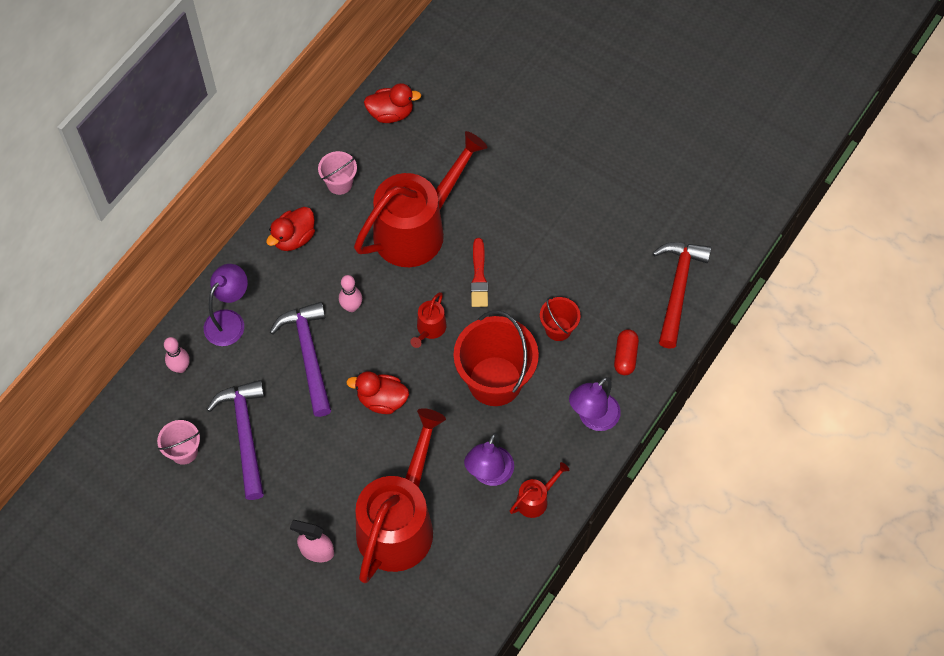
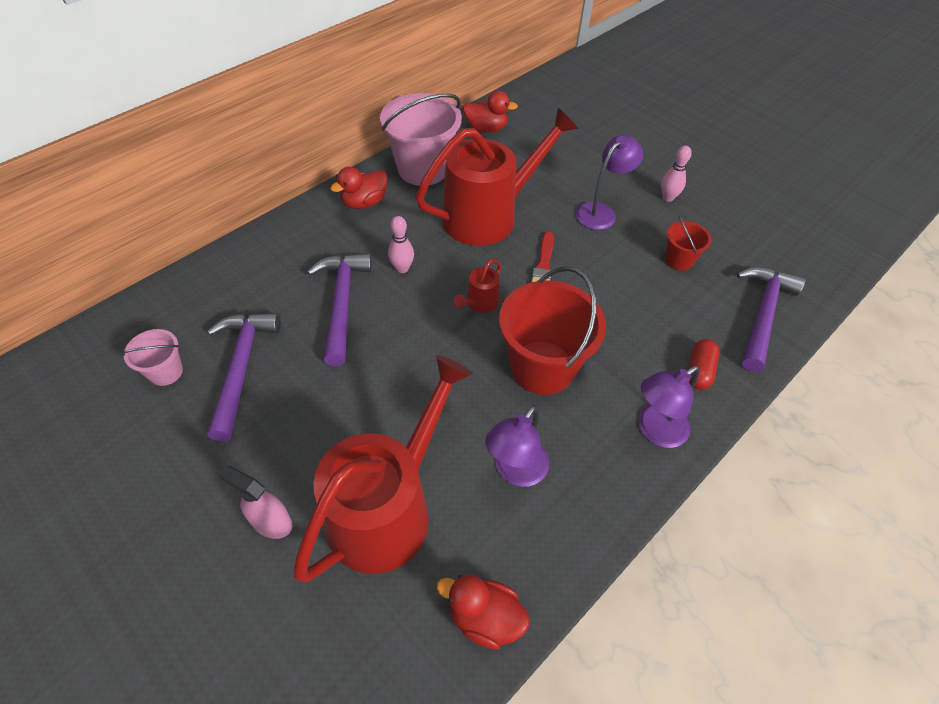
camera: 10 degrees right, 10 degrees down
(180, 367) = (203, 290): pink bowling pin -> pink bowling pin (668, 198)
(229, 321) = (272, 258): purple lamp -> purple lamp (601, 211)
(339, 183) = (423, 169): pink bucket -> pink bucket, size x2.01
(382, 400) = (407, 362): red duck -> red duck (484, 617)
(535, 500) = (570, 516): red watering can -> none
(558, 329) = (623, 329): red bucket -> red bucket (679, 260)
(677, 289) = (762, 315): red hammer -> purple hammer

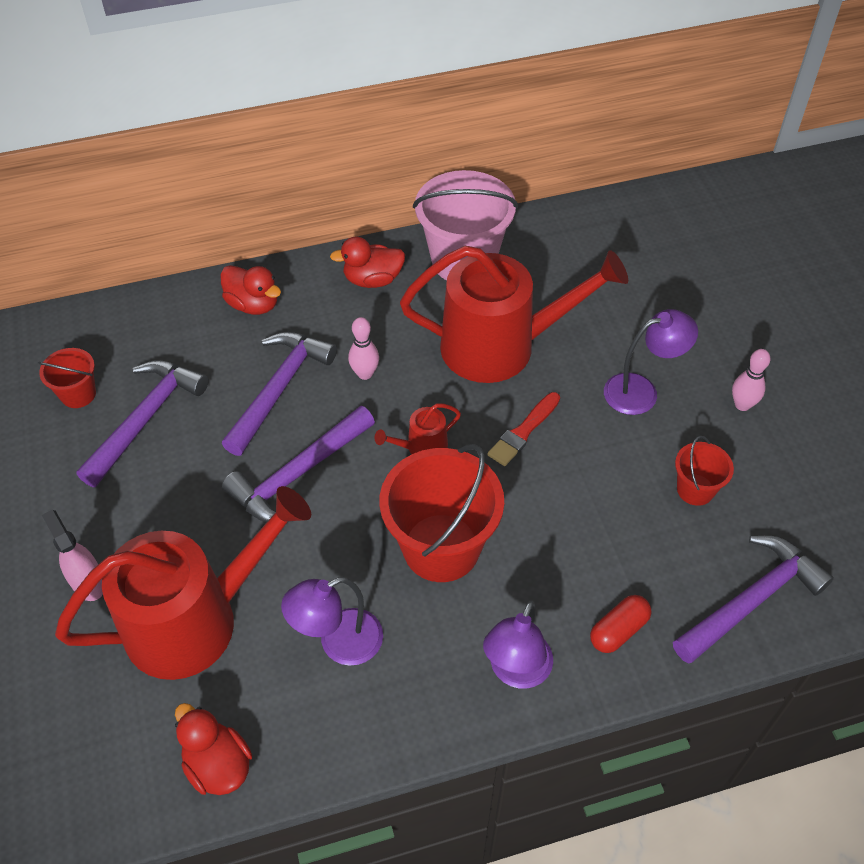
camera: 30 degrees right, 0 degrees up
(166, 372) = (78, 394): pink bucket -> red bucket
(399, 359) = (299, 474): none -> purple hammer
(486, 128) = (573, 232): red duck -> red duck (253, 304)
(655, 431) = (516, 672): purple lamp -> purple lamp turned 60 degrees counterclockwise

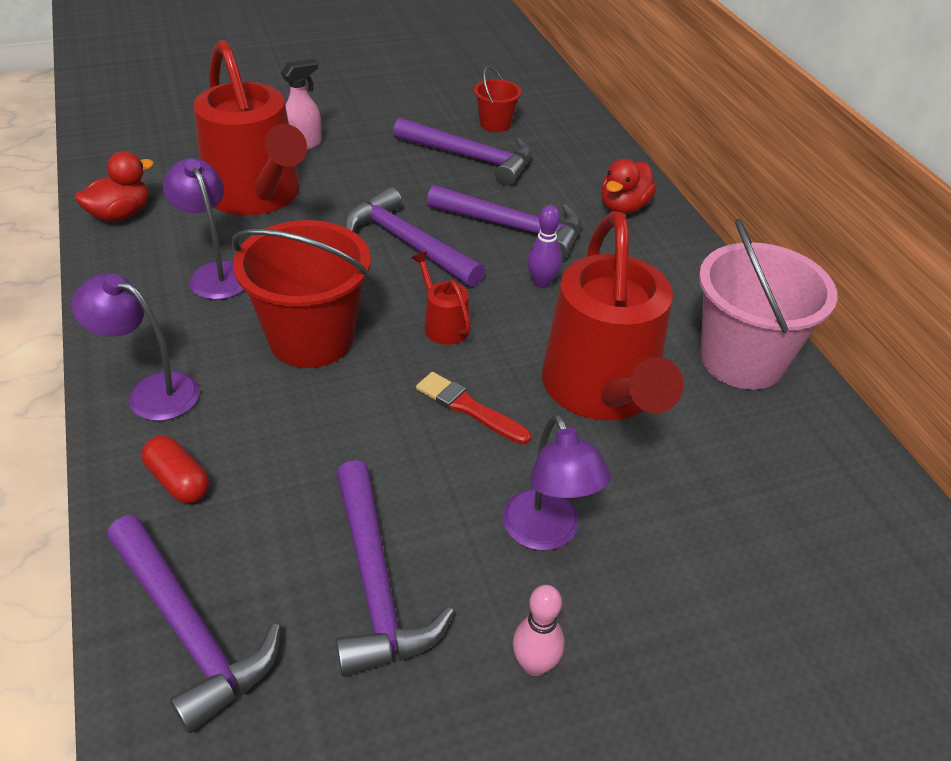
camera: 85 degrees right, 10 degrees down
(365, 374) = (542, 283): pink bowling pin -> purple bowling pin
(372, 280) = (684, 286): red duck -> none
(695, 489) = (375, 582): red bucket -> purple hammer

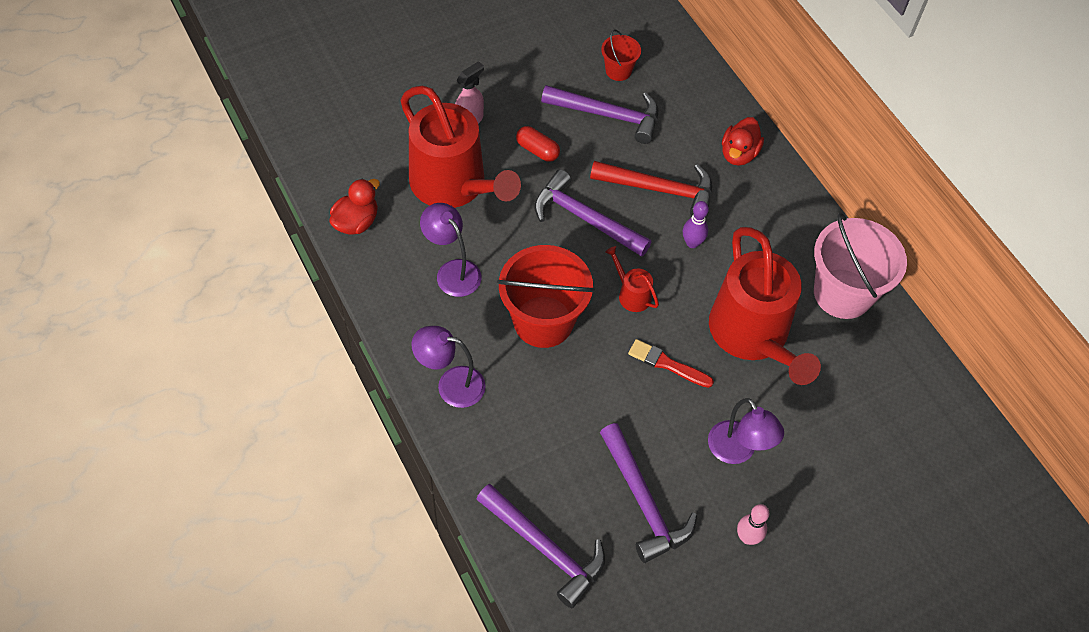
camera: 10 degrees left, 15 degrees up
(179, 481) = (498, 450): red capsule -> red capsule (537, 150)
(513, 228) = (659, 189): purple hammer -> red hammer

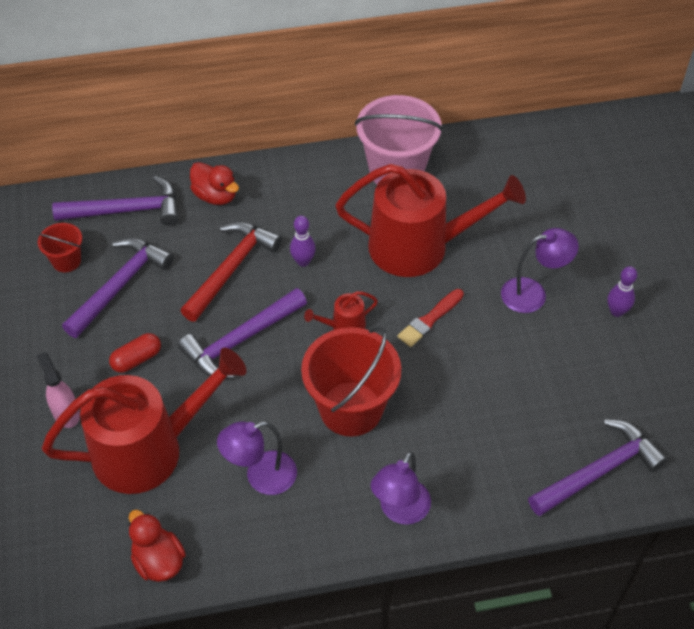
camera: 70 degrees left, 5 degrees down
(643, 501) = (566, 378): purple hammer -> purple hammer (126, 210)
(747, 537) = (616, 311): pink bowling pin -> purple bowling pin

